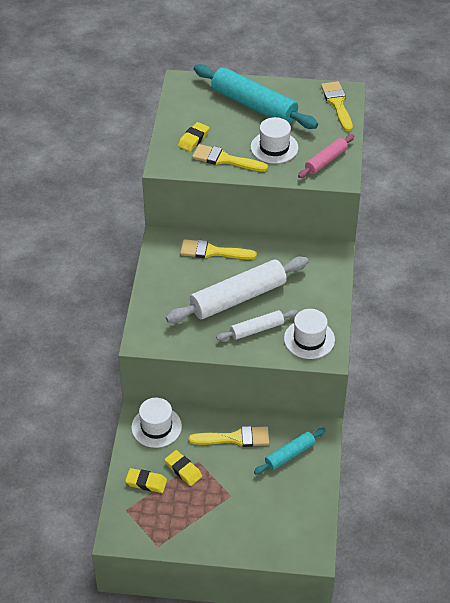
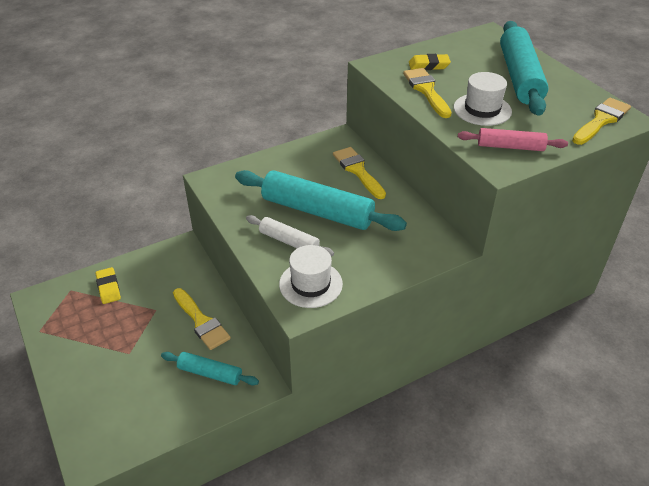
camera: 55 degrees right, 5 degrees down
(156, 427) = (176, 264): white hat -> none
(183, 470) = (139, 304): yellow eraser -> none
(238, 298) = (317, 211): white rolling pin -> turquoise rolling pin

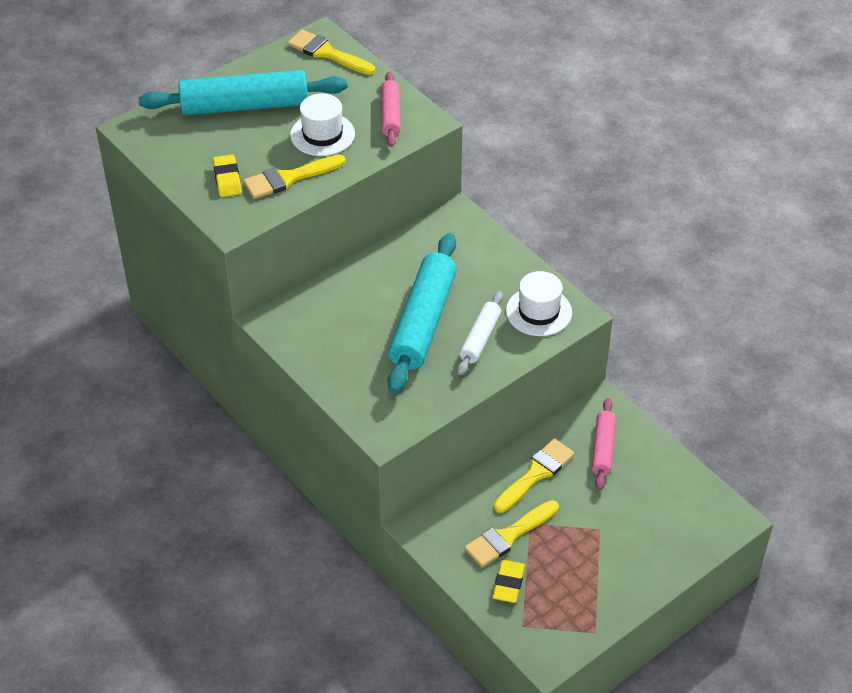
camera: 100 degrees left, 5 degrees up
(108, 288) = (508, 584): yellow eraser -> yellow eraser turned 45 degrees counterclockwise
(210, 373) = (603, 448): turquoise rolling pin -> pink rolling pin
(358, 171) = (339, 296): yellow brush -> yellow brush (508, 536)

